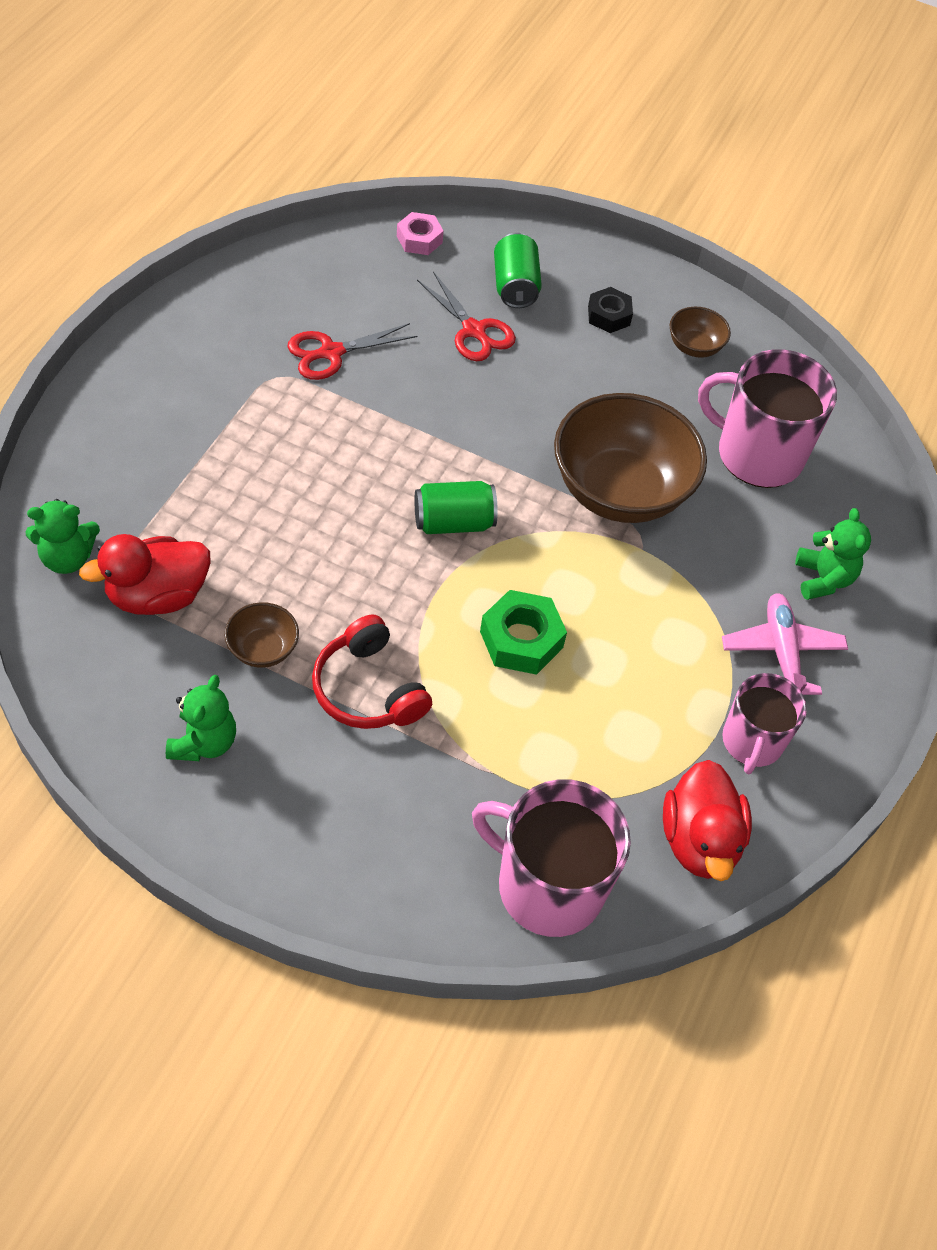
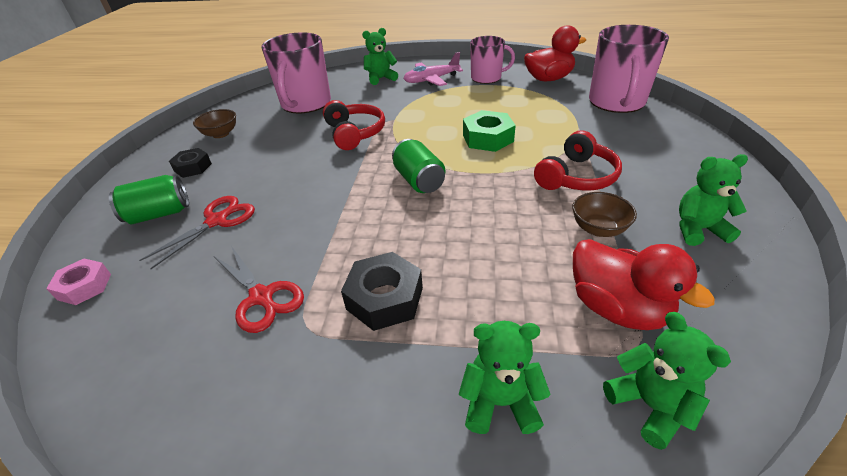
camera: 100 degrees left, 15 degrees down
(129, 471) = (500, 402): none -> green teddy bear
(276, 435) = (385, 298): none -> black nut
(620, 491) = (355, 133): brown bowl -> red headphones

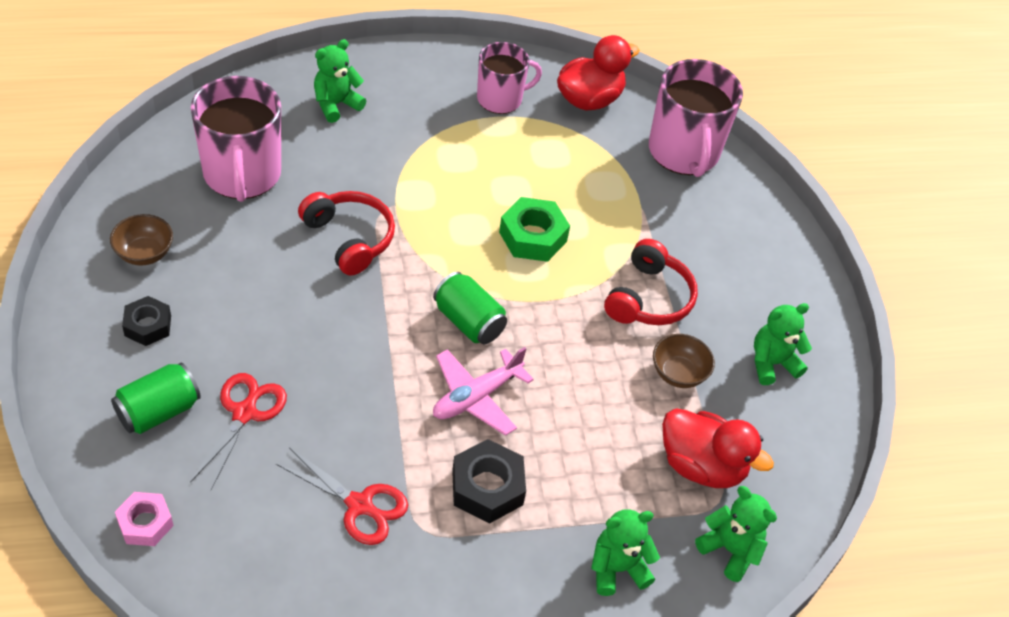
camera: 25 degrees left, 10 degrees up
(431, 80) = (418, 106): pink plane -> pink plane (476, 397)

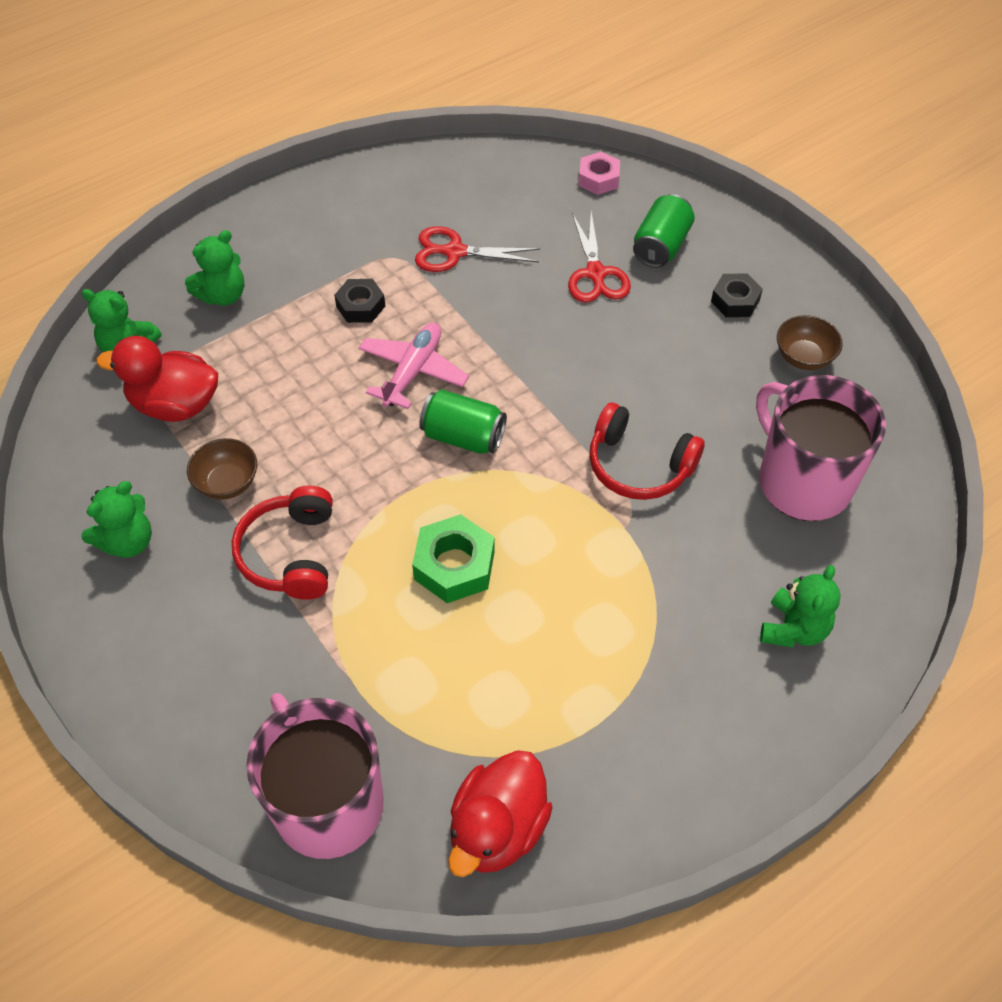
camera: 160 degrees right, 5 degrees up
(487, 487) = (360, 306): black nut -> black nut, size x0.66
(500, 99) = (613, 757): pink mug -> none

